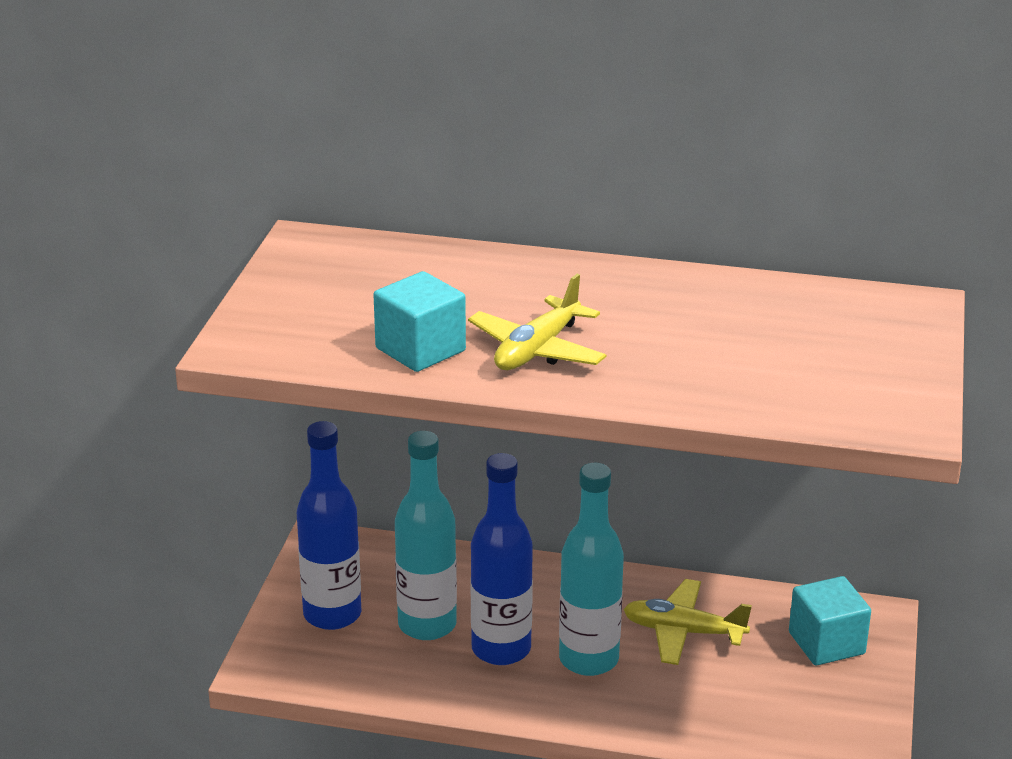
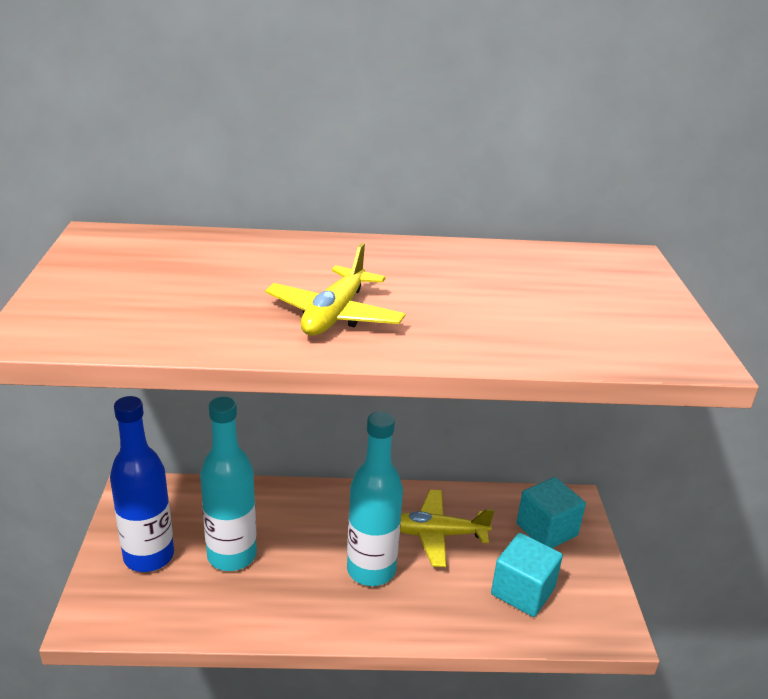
camera: 15 degrees left, 0 degrees up
(420, 349) = (222, 322): turquoise cube -> turquoise cube (522, 591)
(501, 649) = (297, 570): blue bottle -> none

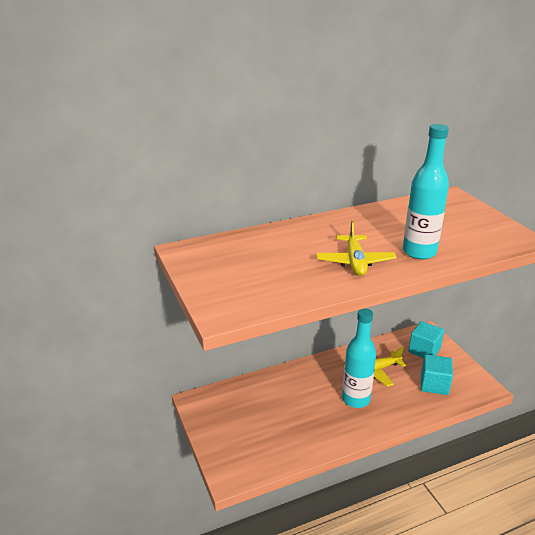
camera: 20 degrees left, 0 degrees up
(149, 556) = (234, 433): blue bottle -> none
(232, 555) = (279, 417): turquoise bottle -> turquoise bottle (419, 252)

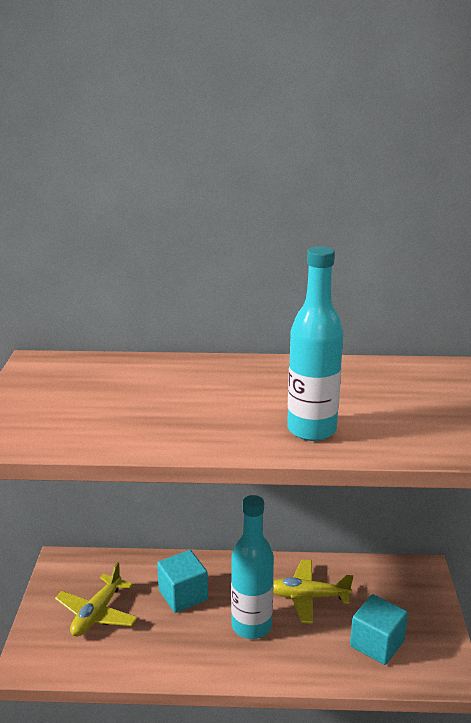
camera: 25 degrees right, 5 degrees down
(355, 262) = (212, 421): yellow plane -> yellow plane (97, 613)
(424, 350) = (399, 593): turquoise cube -> turquoise cube (183, 595)

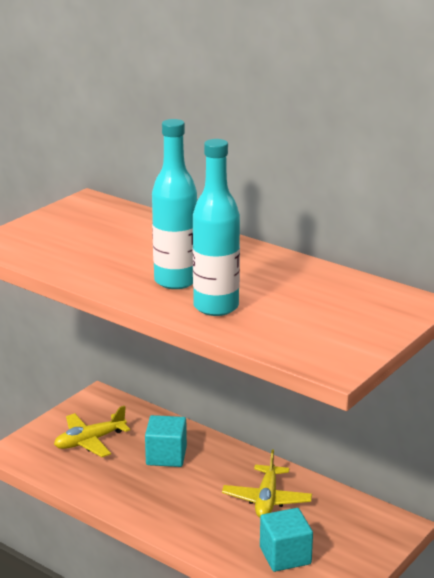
camera: 35 degrees right, 0 degrees up
(251, 626) = (196, 499): turquoise bottle -> turquoise bottle (176, 281)
(308, 597) = (266, 500): yellow plane -> yellow plane turned 120 degrees counterclockwise

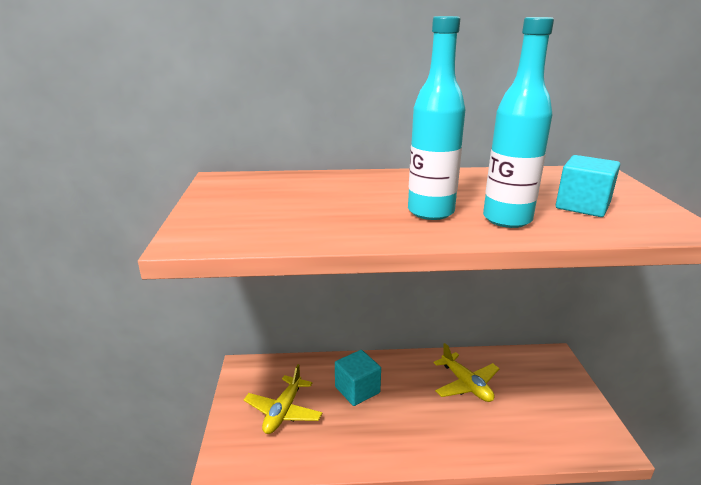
camera: 40 degrees left, 0 degrees up
(285, 555) = (538, 422): turquoise cube -> turquoise cube (582, 206)

